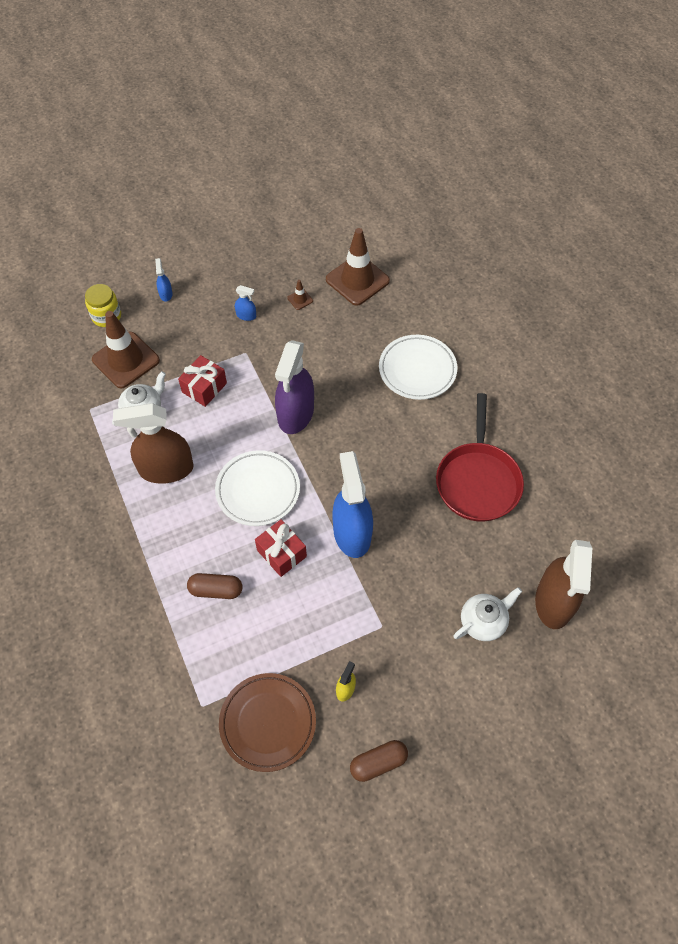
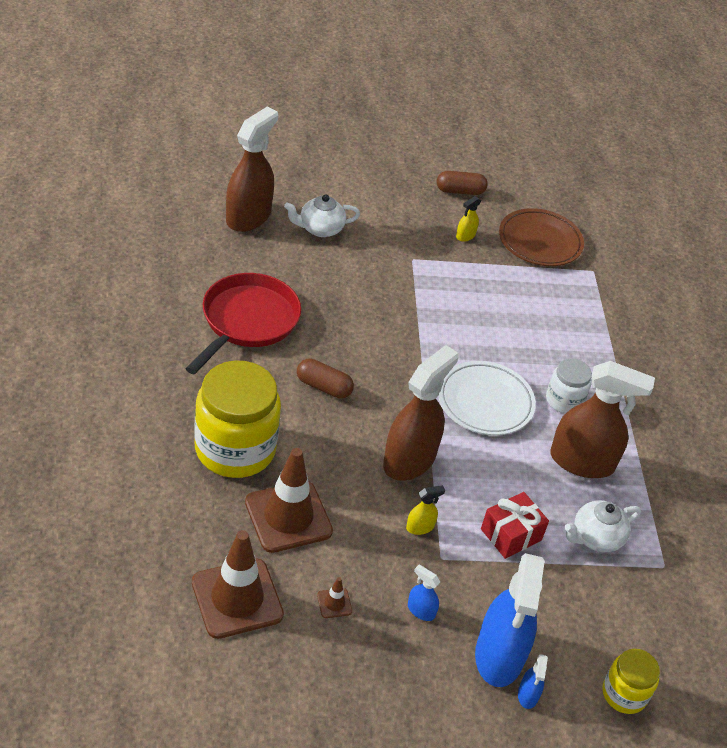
camera: 165 degrees left, 15 degrees down
(126, 360) = (607, 613): brown traffic cone -> brown traffic cone (288, 517)
(193, 522) = (564, 400): none -> white jar
(216, 590) = (557, 339): brown capsule -> brown capsule (323, 387)
(268, 367) = (420, 527): none -> yellow spray bottle
(281, 553) = (482, 342): red gift -> none
(295, 414) = (409, 460): purple spray bottle -> brown spray bottle
(352, 533) = (403, 330): blue spray bottle -> blue spray bottle (499, 656)
(417, 370) = (235, 449): white plate -> yellow jar

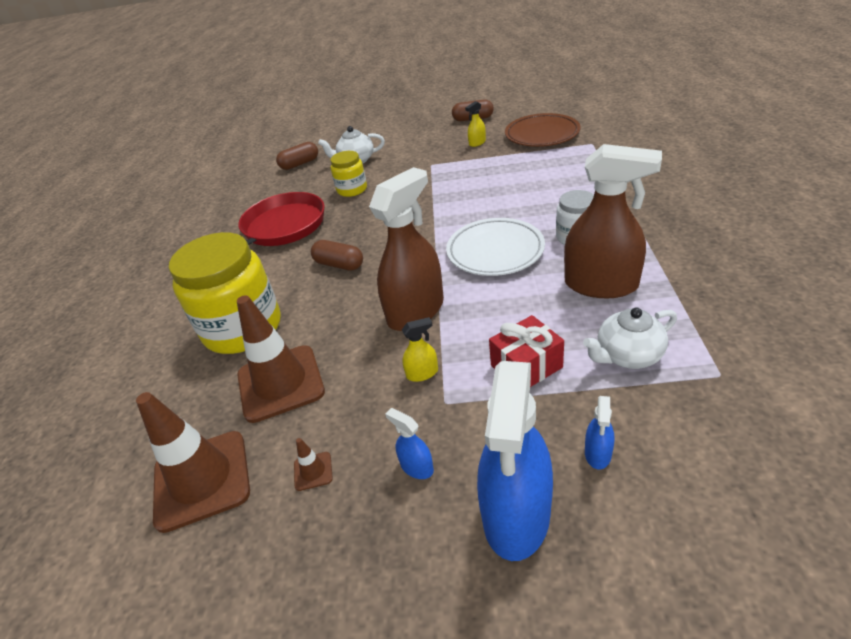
camera: 15 degrees right, 5 degrees down
(248, 217) = (300, 164): brown spray bottle -> brown capsule
(528, 695) = (559, 568): blue spray bottle -> blue spray bottle (598, 453)
(624, 694) = (702, 551): yellow jar -> yellow jar (352, 189)

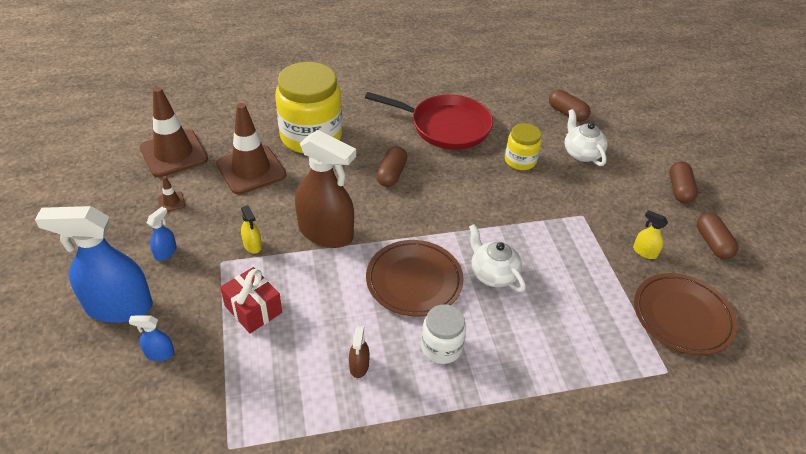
camera: 70 degrees right, 5 degrees up
(415, 125) = (679, 190): none -> brown capsule
(495, 251) = (414, 281): white plate -> brown plate
(601, 285) = (359, 366): brown spray bottle -> brown spray bottle, size x0.42
(628, 355) = (259, 380): white teapot -> white teapot (493, 274)

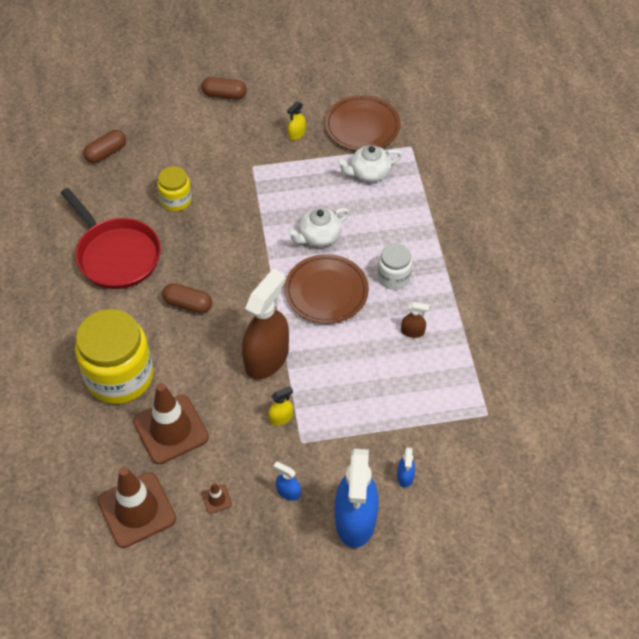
camera: 85 degrees left, 10 degrees up
(253, 309) = (357, 410): red gift -> none
(446, 126) = (116, 255): red pan -> red pan turned 120 degrees clockwise
(581, 153) = (169, 152): white teapot -> white teapot (369, 173)
(712, 243) = (288, 90): brown capsule -> none

